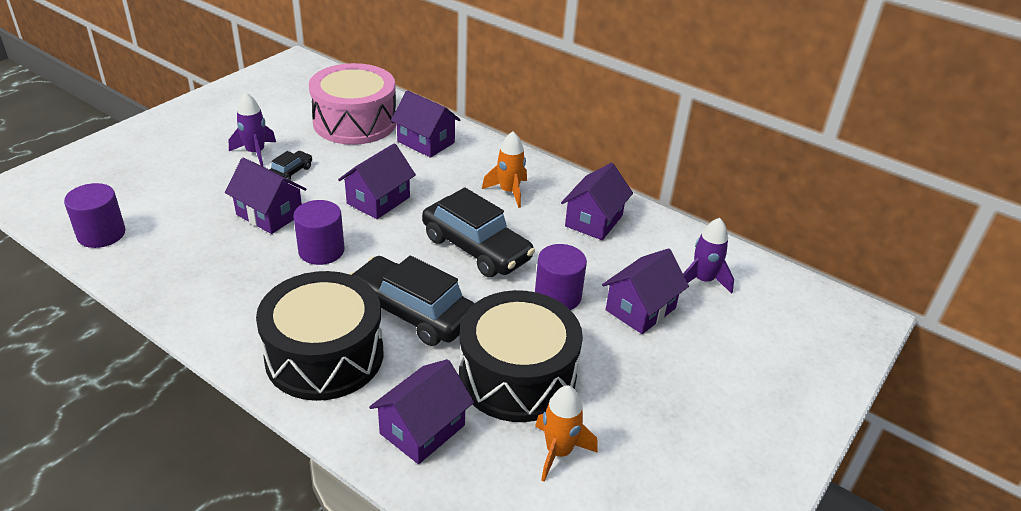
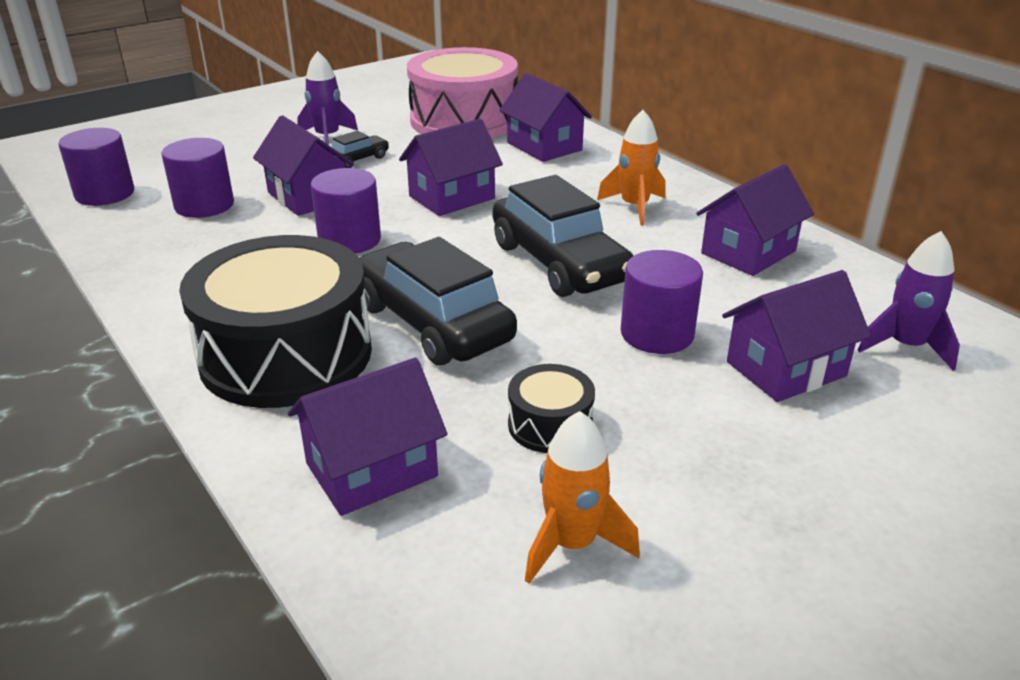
camera: 20 degrees right, 5 degrees down
(191, 234) = (204, 205): none -> purple cylinder
(517, 376) = (550, 425): black drum -> black drum, size x0.45

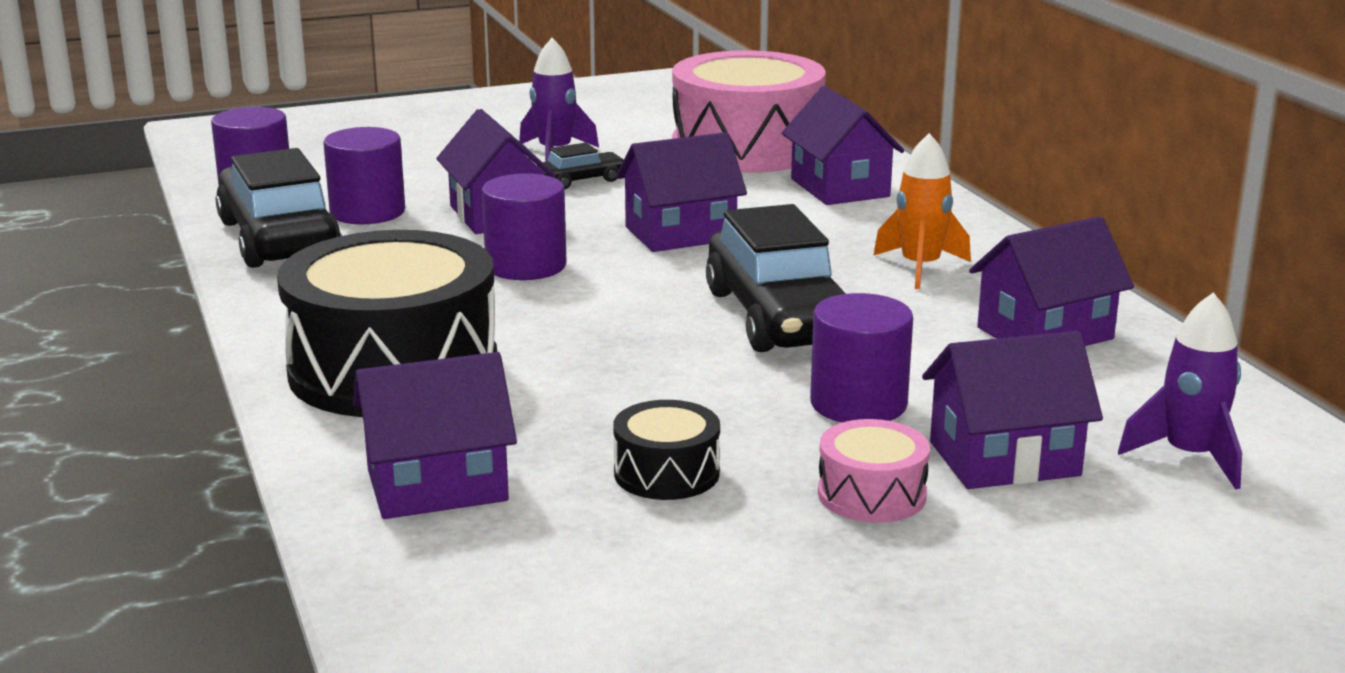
camera: 15 degrees right, 10 degrees down
(433, 322) = (582, 360): black car -> black car (279, 238)
(572, 544) = (626, 579): orange rocket -> none
(713, 419) = (871, 494): none -> pink drum

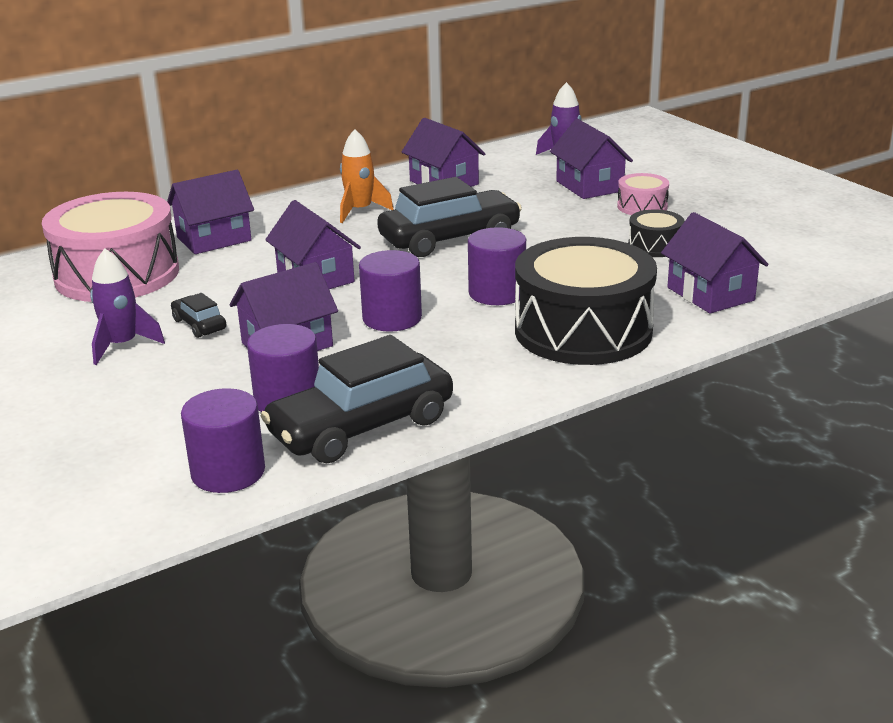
camera: 100 degrees left, 5 degrees up
(858, 403) = (551, 214): purple cylinder -> purple cylinder (497, 293)

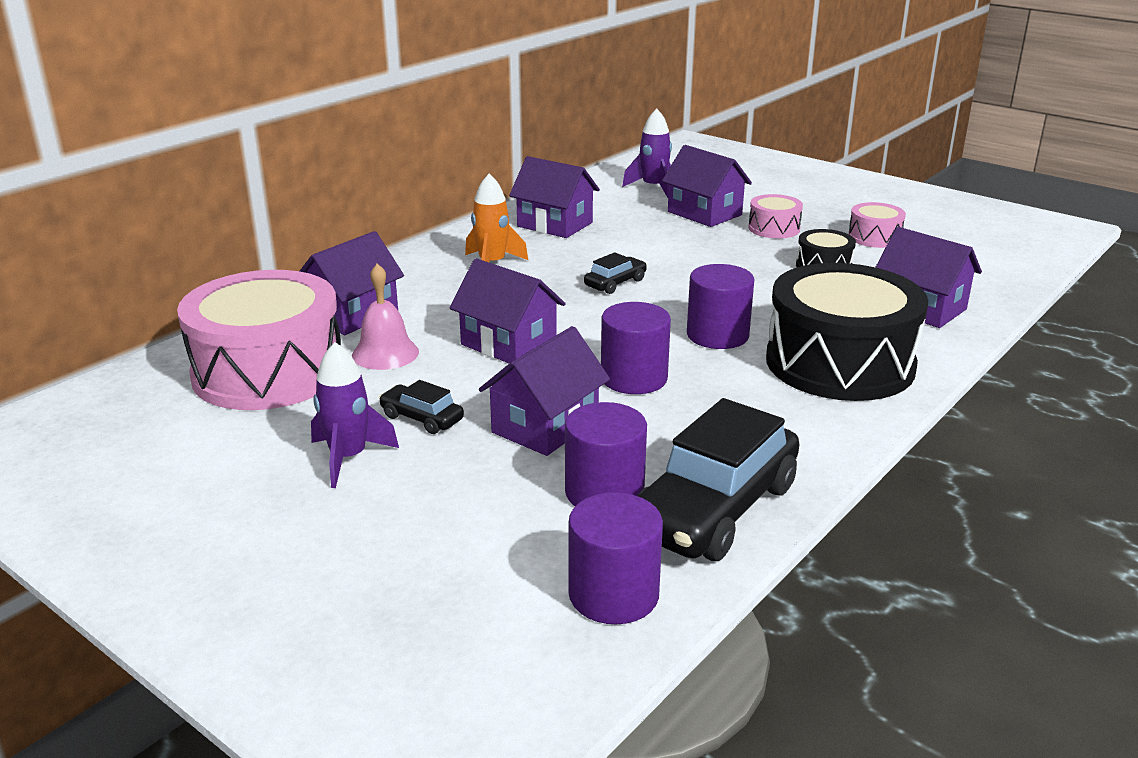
camera: 20 degrees left, 0 degrees up
(214, 272) = (385, 353): none -> pink bell
(450, 239) = (615, 283): black car -> black car, size x0.46
(733, 225) = (874, 237): none -> pink drum

